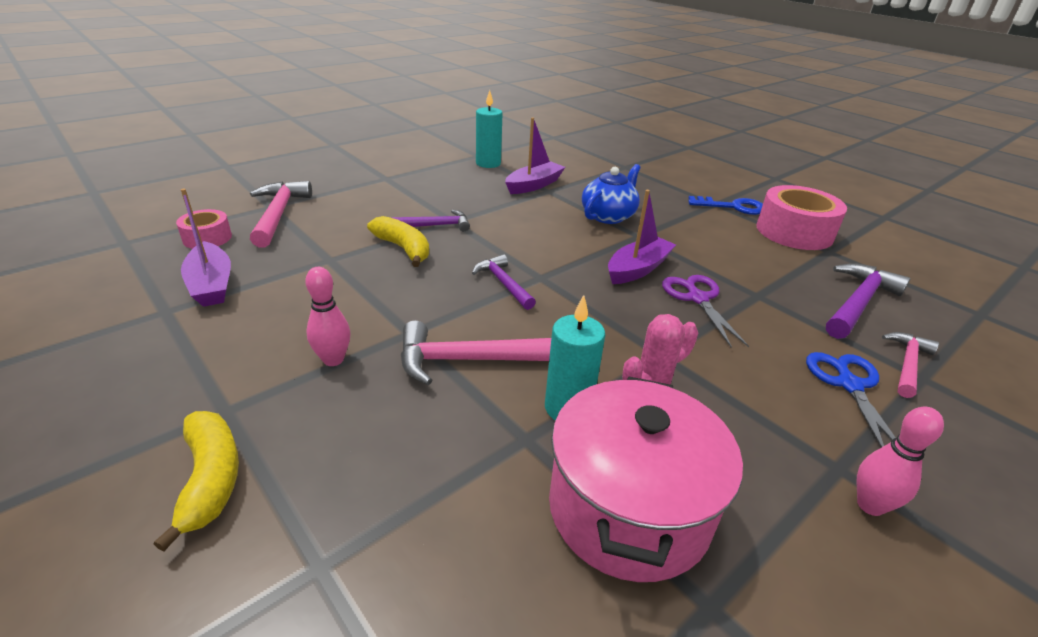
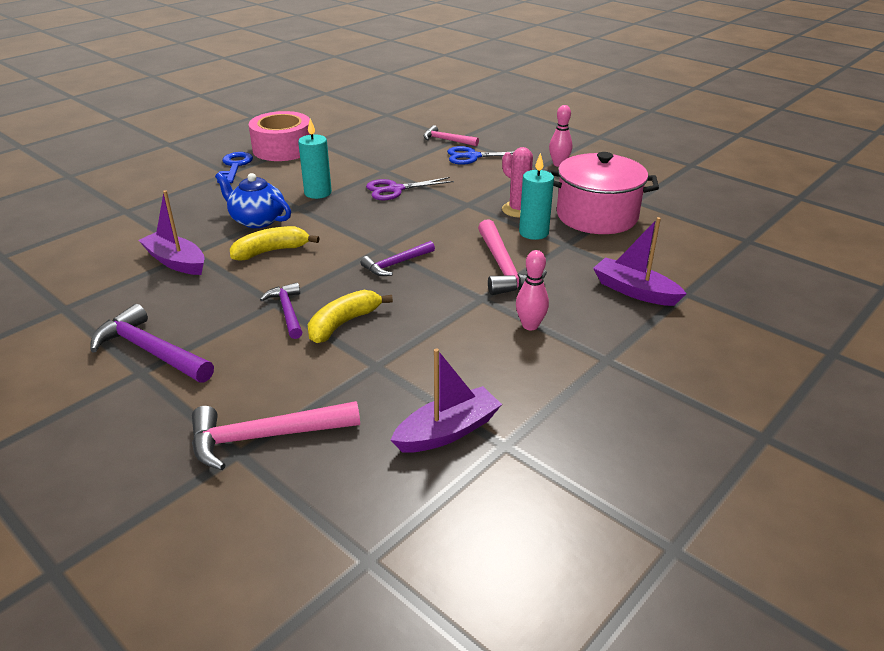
camera: 95 degrees left, 0 degrees up
(207, 238) = (342, 478): pink tape -> none
(210, 479) = (662, 344): yellow banana -> yellow banana (271, 251)
(488, 163) = (98, 297): turquoise candle -> turquoise candle (318, 193)
(637, 269) = (357, 209): purple boat -> purple boat (635, 291)
(858, 303) = (385, 142): purple hammer -> purple hammer (151, 351)

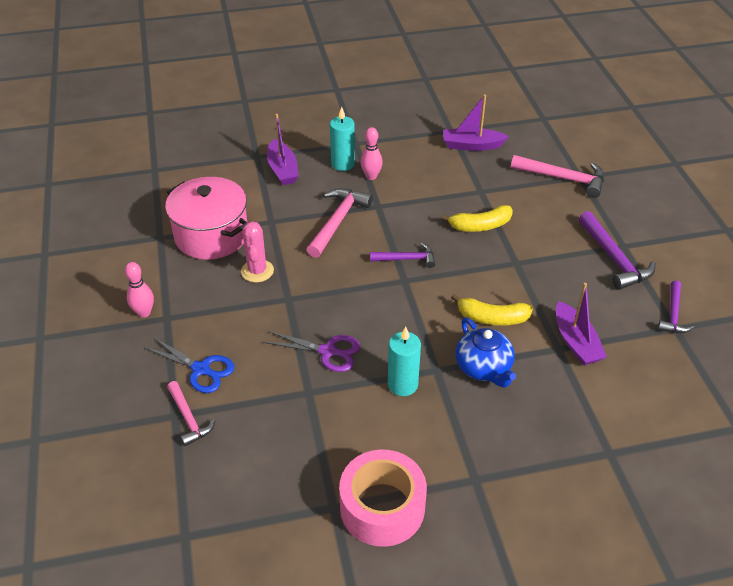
camera: 145 degrees left, 10 degrees up
(235, 166) = (460, 492): blue key -> none
(287, 311) = (511, 251): purple hammer -> purple hammer (673, 314)
(533, 233) = (278, 242): turquoise candle -> turquoise candle (343, 164)

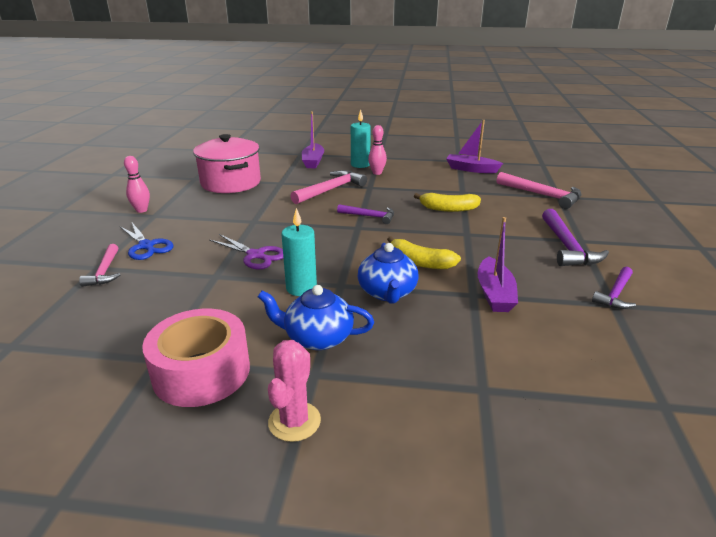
camera: 20 degrees right, 15 degrees down
(257, 271) = (245, 204): pink cactus -> pink cactus (294, 421)
(454, 440) = (317, 338): none -> blue teapot

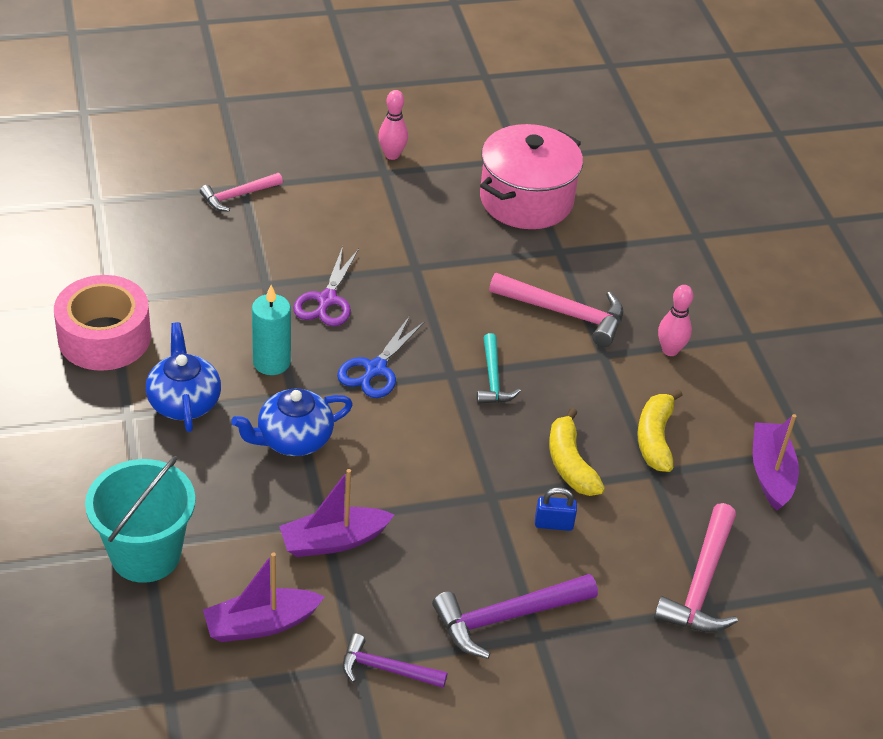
camera: 65 degrees right, 15 degrees up
(146, 246) = (305, 201): blue scissors -> blue scissors (375, 369)
(294, 421) = (62, 419): pink cactus -> none
(313, 161) = (671, 260): purple boat -> purple boat (261, 624)
(360, 165) = (695, 321): turquoise candle -> none
(369, 216) = (493, 378): purple hammer -> turquoise hammer
(420, 262) = (380, 457): yellow banana -> yellow banana (655, 438)
(494, 221) = (553, 524): none -> blue padlock
(494, 392) = (146, 554): none -> turquoise bucket

